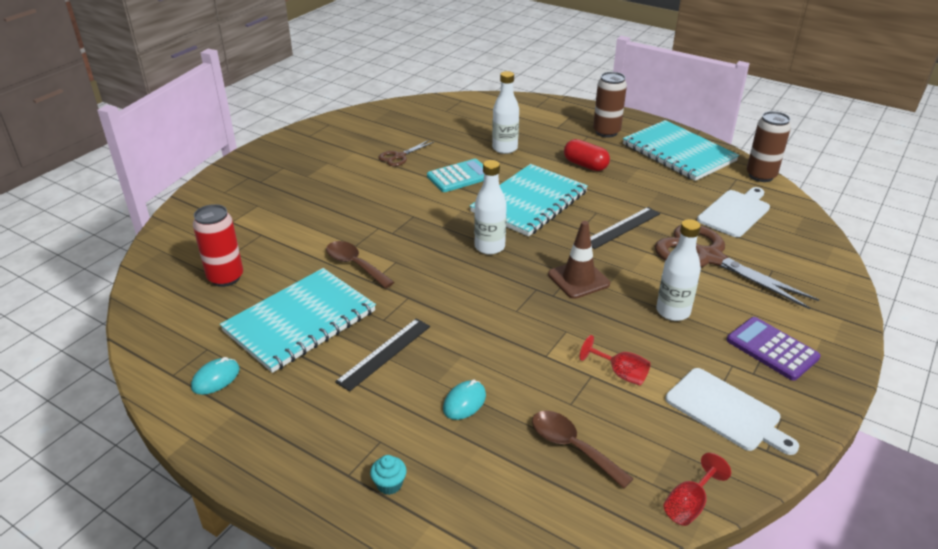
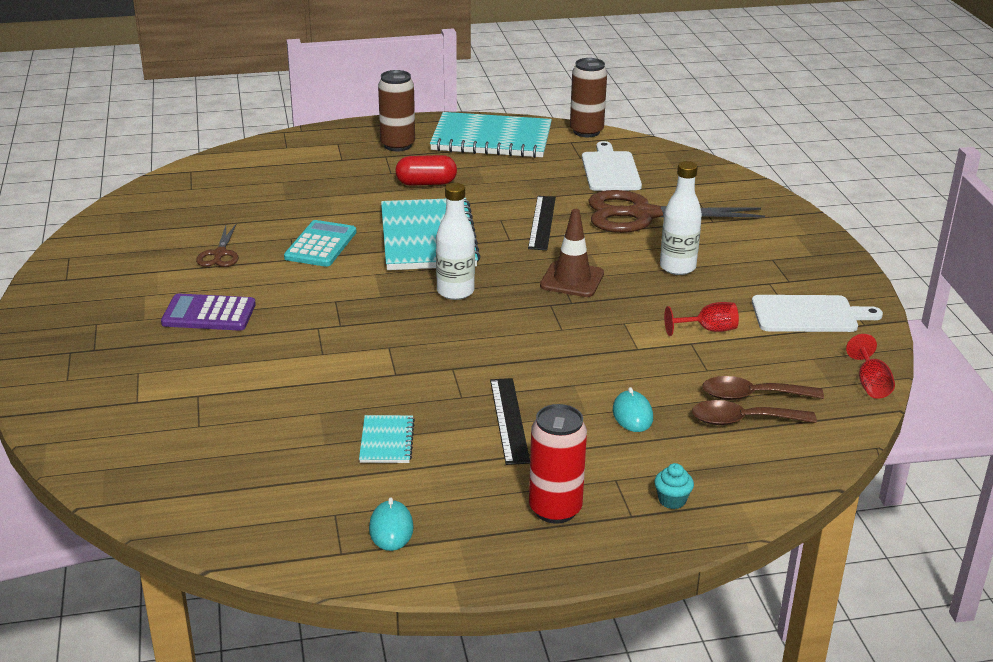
camera: 45 degrees left, 5 degrees down
(225, 277) = (235, 450): red can -> red can (555, 509)
(300, 321) = (387, 441): turquoise notebook -> turquoise notebook, size x0.44
(355, 265) = (353, 369): brown spoon -> brown spoon (743, 420)
(504, 148) = (322, 200): white bottle -> none
(772, 349) = (777, 258): purple calculator -> purple calculator (209, 314)

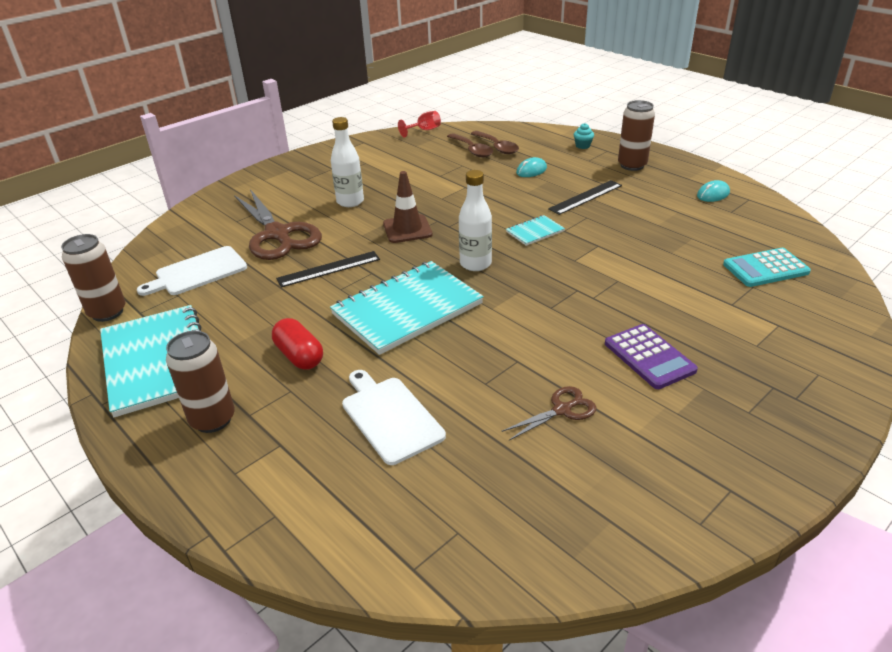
camera: 120 degrees left, 5 degrees up
(320, 245) = (479, 358): turquoise calculator -> turquoise calculator (765, 268)
(387, 441) = (658, 221): turquoise notebook -> turquoise notebook (535, 231)
(555, 509) = (632, 165): red can -> brown can
(708, 330) = (419, 174): red goblet -> none
(809, 315) = (369, 155): white cutting board -> white cutting board (390, 416)

